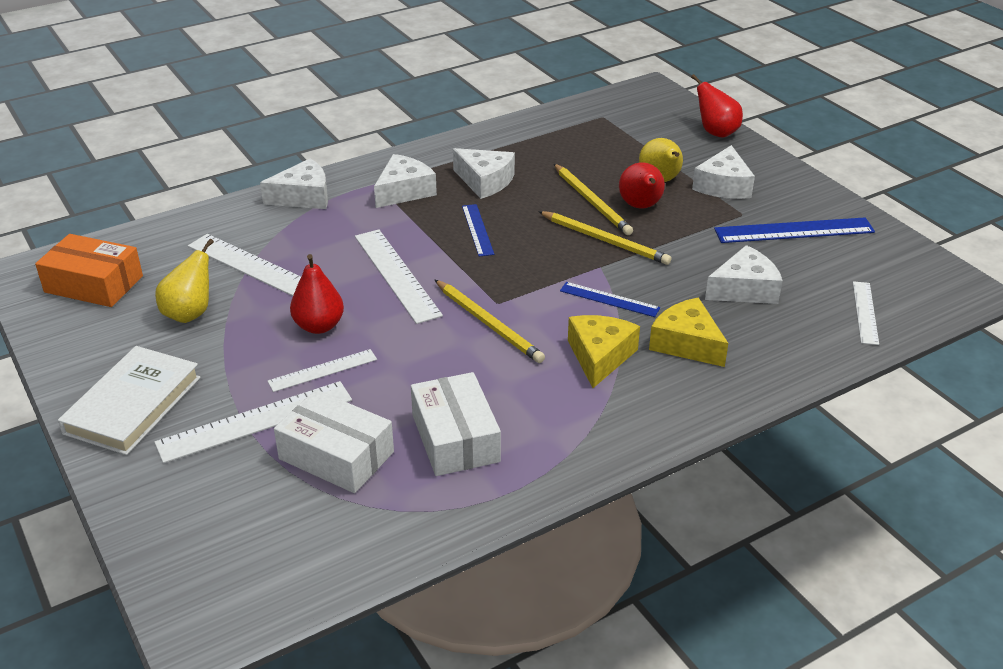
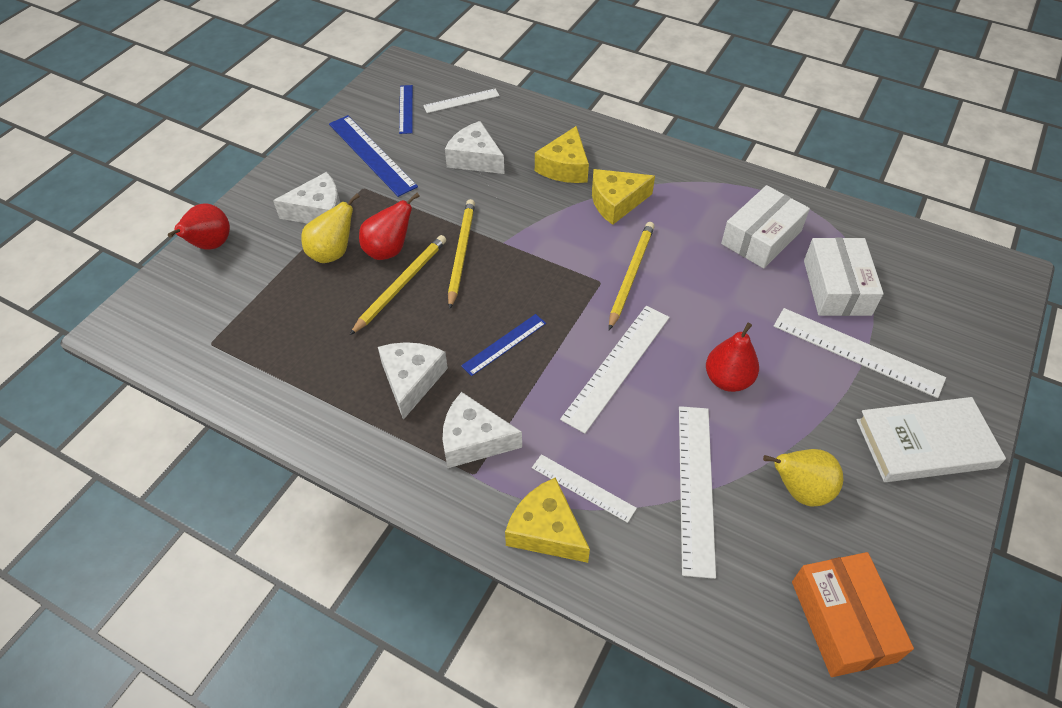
camera: 120 degrees left, 15 degrees up
(303, 197) = (546, 530): white cheese -> yellow cheese
(322, 370) = (772, 345): white ruler -> white ruler (583, 488)
(609, 299) = (544, 221): blue ruler -> blue ruler (406, 109)

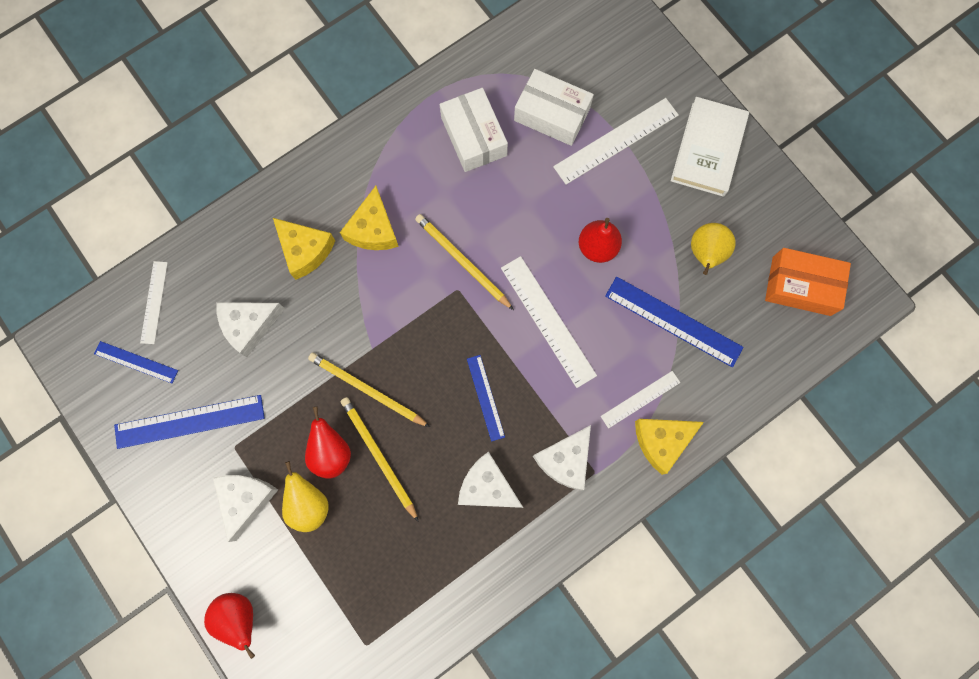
camera: 65 degrees left, 25 degrees up
(695, 487) = (673, 321): white ruler -> blue ruler

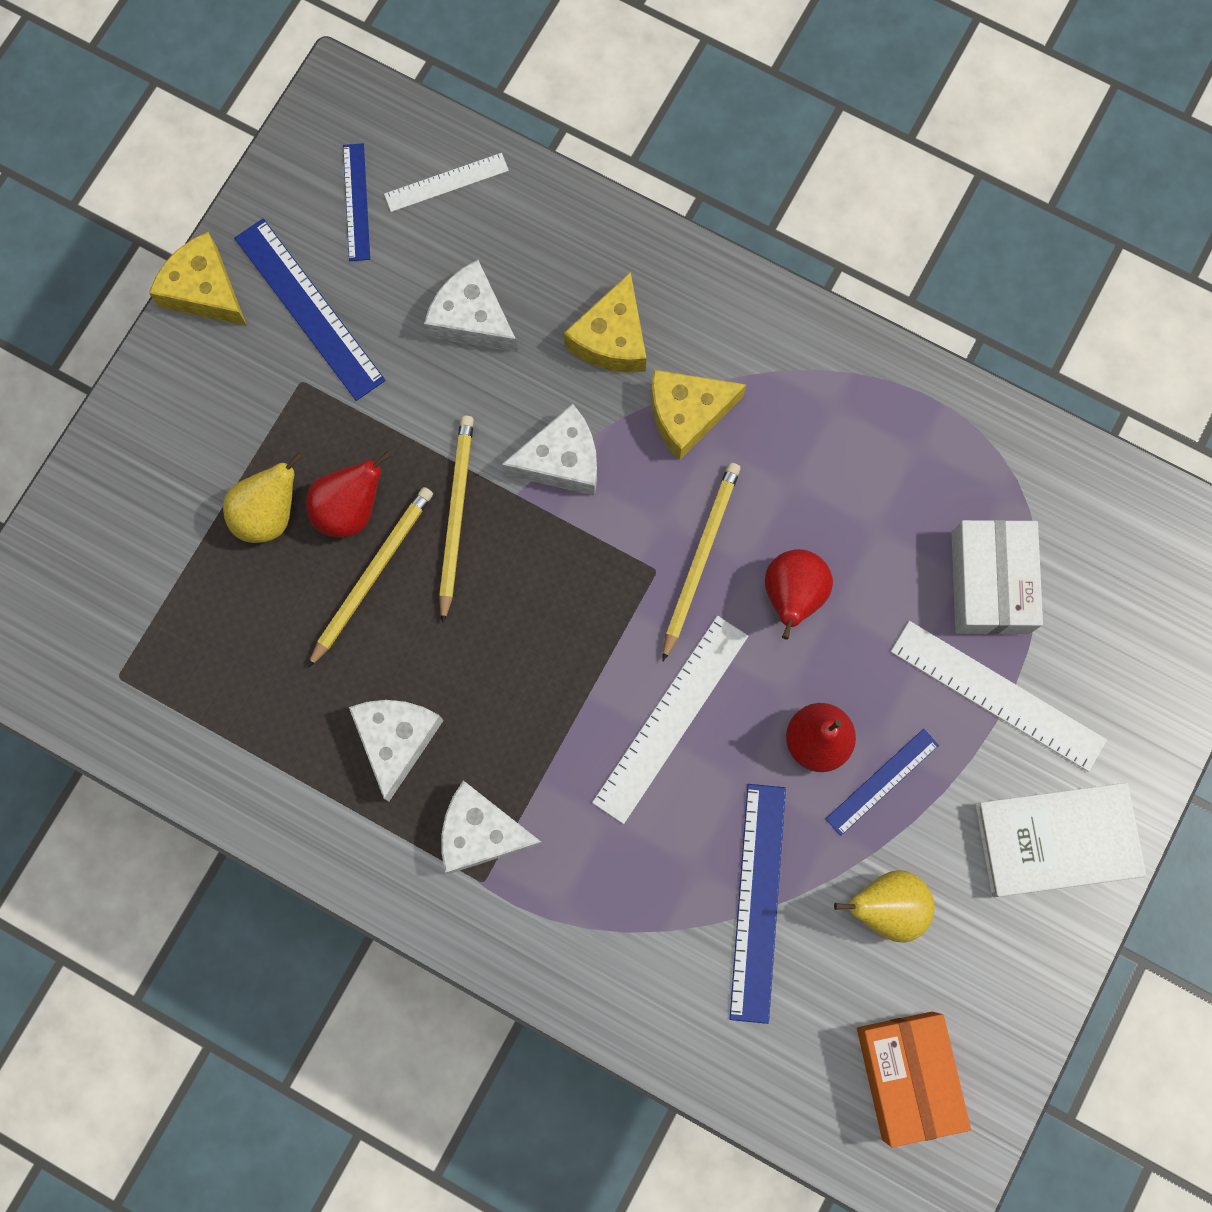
camera: 65 degrees right, 0 degrees up
(239, 617) = (88, 498): red pear -> red pear (792, 595)
(245, 499) = (239, 431): white cheese -> white cheese (561, 460)
(474, 136) = (897, 487): white box -> none
(485, 397) = (519, 681): blue ruler -> blue ruler (882, 782)
(640, 399) = (618, 902): white ruler -> none
(662, 441) = (571, 960): yellow cheese -> yellow cheese (204, 290)

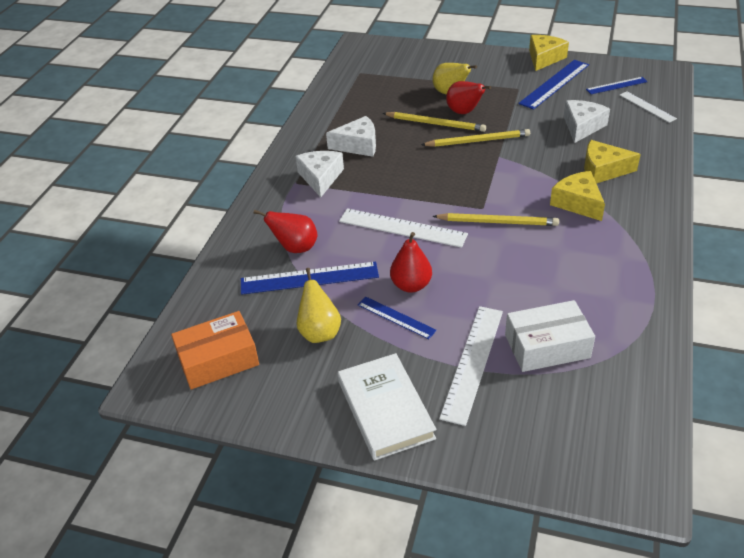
camera: 80 degrees right, 35 degrees down
(561, 460) = (525, 166): white cheese -> none
(792, 595) = (494, 260): red pear -> red pear (295, 248)

